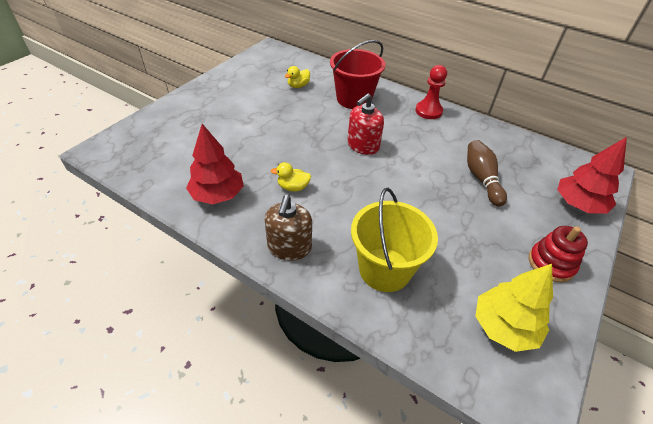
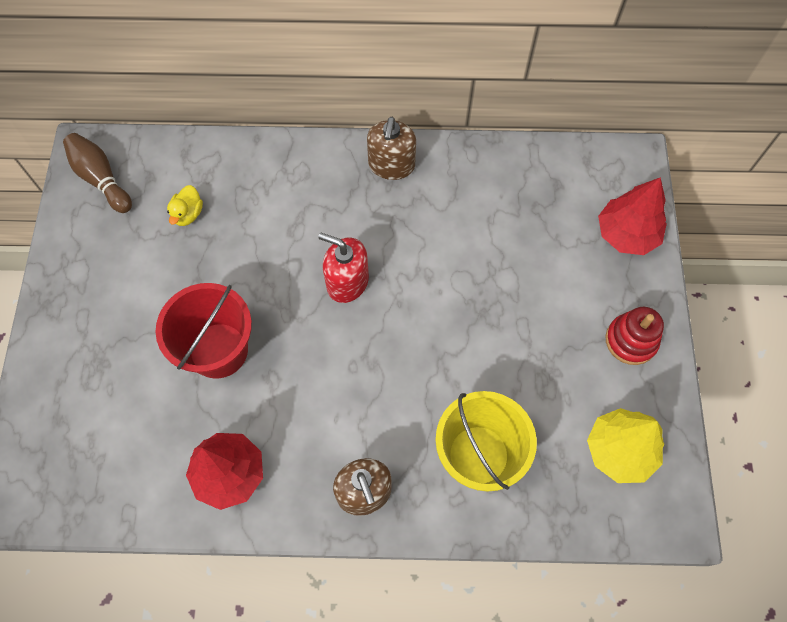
camera: 30 degrees left, 20 degrees up
(293, 187) = (309, 404): yellow duck -> none
(354, 99) = (282, 197): red bucket -> red bucket (218, 350)
(363, 145) = (347, 282): red soap dispenser -> red soap dispenser turned 105 degrees clockwise
(428, 111) = (391, 165): red pawn -> brown soap dispenser
(481, 179) = (511, 255): brown bowling pin -> brown bowling pin (101, 179)

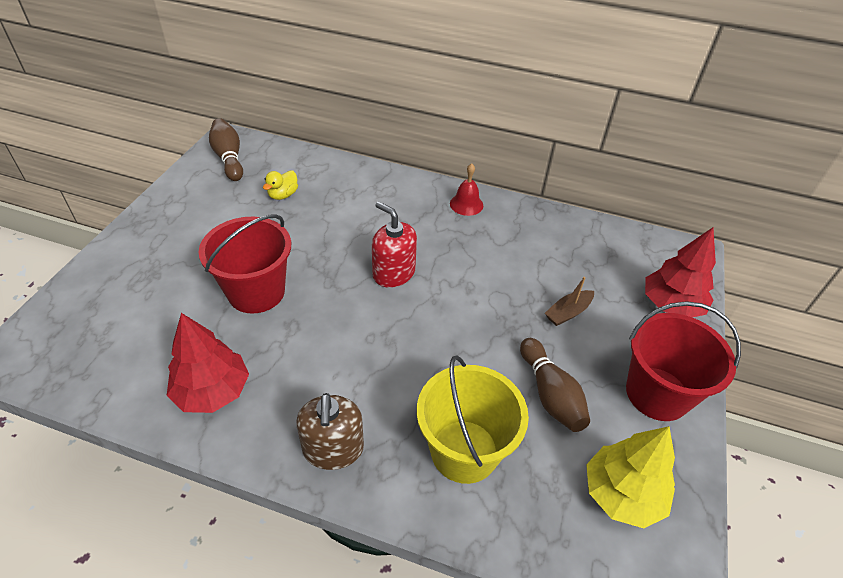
camera: 15 degrees right, 20 degrees down
(391, 165) = (466, 204): brown soap dispenser -> red bell
(531, 275) = (568, 312): none -> brown boat
(537, 373) = (550, 394): none -> brown bowling pin
(631, 340) = (657, 393): red stacking toy -> red bucket

